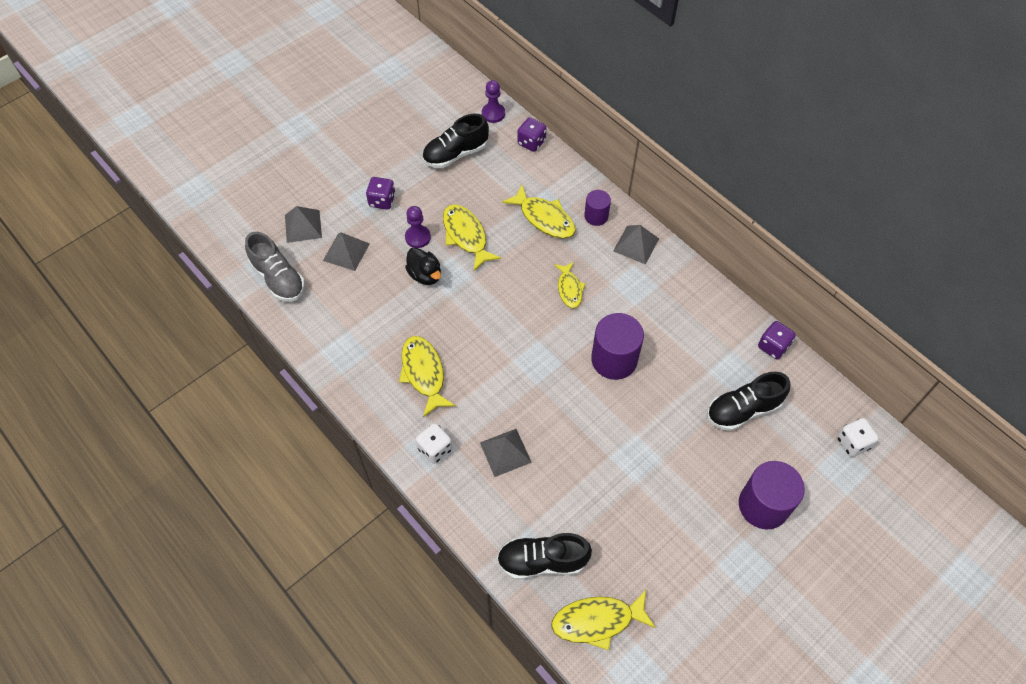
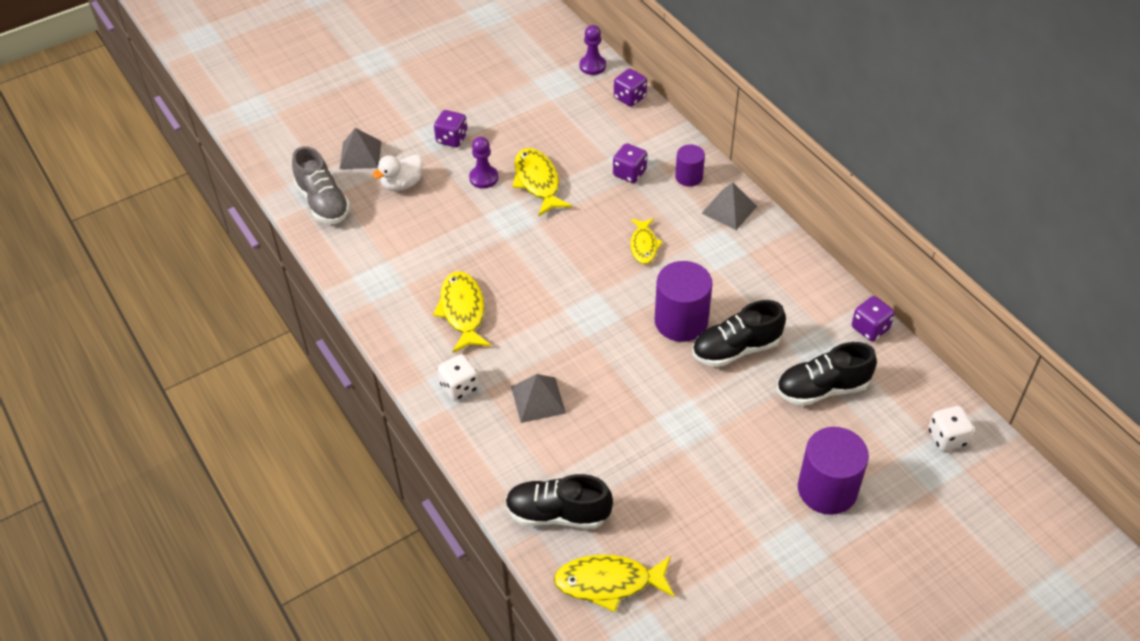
camera: 10 degrees right, 10 degrees down
(346, 252) = (402, 184): grey pyramid -> white duck
(425, 275) = (484, 215): black duck -> none
(455, 154) = (542, 101): black shoe -> black shoe (736, 349)
(544, 218) = (629, 173): yellow fish -> purple dice

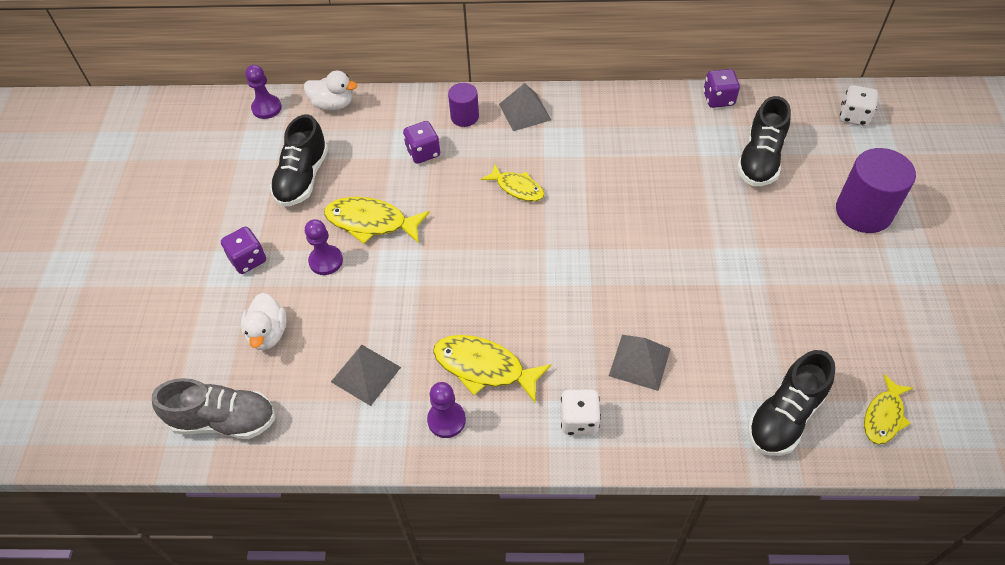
camera: 55 degrees left, 5 degrees up
(360, 155) = (189, 350): grey pyramid -> grey pyramid (365, 374)
(405, 313) = (446, 420): none -> purple pawn
(609, 582) = (884, 416): yellow fish -> yellow fish, size x0.65
(630, 98) = (333, 104): purple dice -> white duck
(681, 321) = (624, 209): purple cylinder -> none
(736, 349) = (681, 189): black shoe -> black shoe (302, 178)

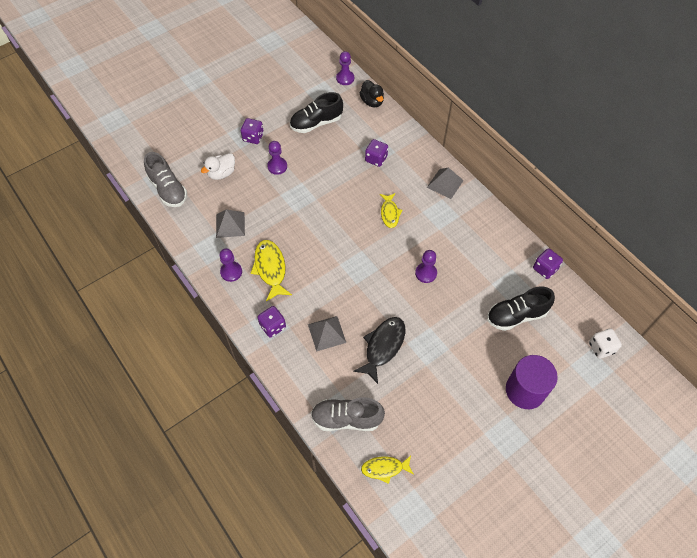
camera: 50 degrees right, 5 degrees up
(333, 104) = (372, 102): white duck -> black duck
(371, 222) = (314, 168): yellow fish -> none
(464, 117) = (416, 160): purple cylinder -> none
(579, 420) = (272, 326): white dice -> purple dice
(635, 205) = (426, 273): none -> purple pawn
(706, 312) = (383, 346): none -> black fish
(784, 416) = (346, 419): black shoe -> grey shoe

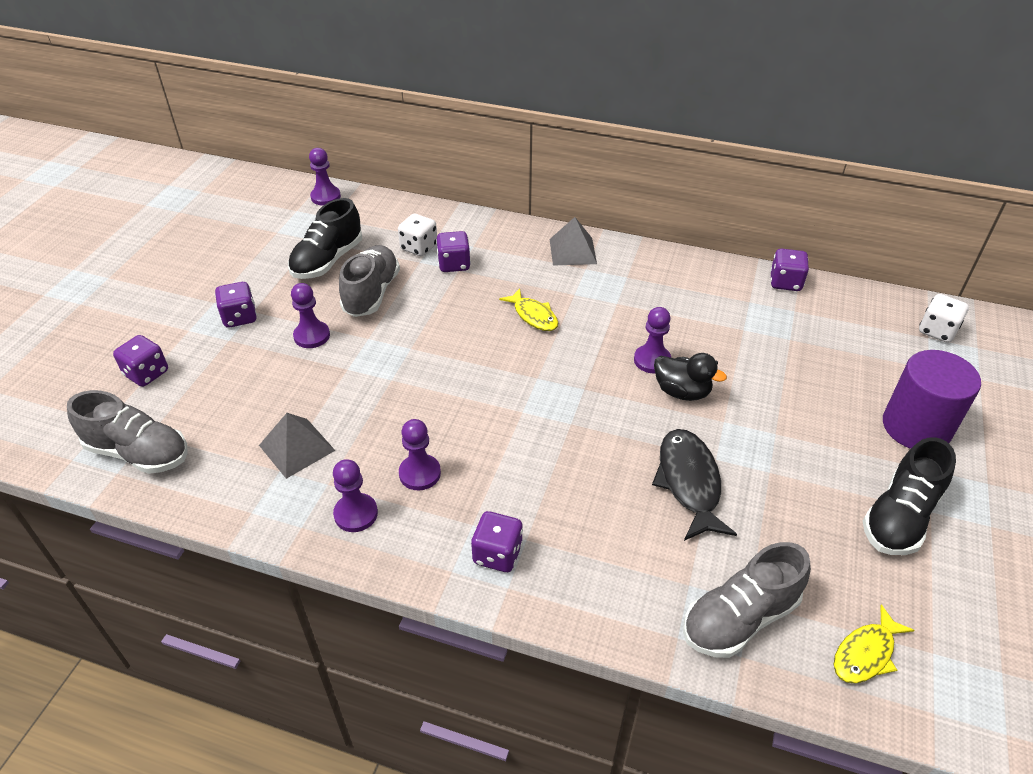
camera: 35 degrees left, 15 degrees down
(195, 148) = (146, 373): none -> purple dice
(221, 173) = (223, 386): white duck -> none
(270, 268) = (420, 473): yellow fish -> purple pawn
(322, 156) = (371, 293): none -> grey shoe
(327, 333) = (591, 513): grey pyramid -> none
(367, 138) = (419, 247): none -> white dice
(372, 102) = (388, 206): black duck -> black duck (682, 391)
(516, 315) = (810, 348): black shoe -> black shoe (899, 517)

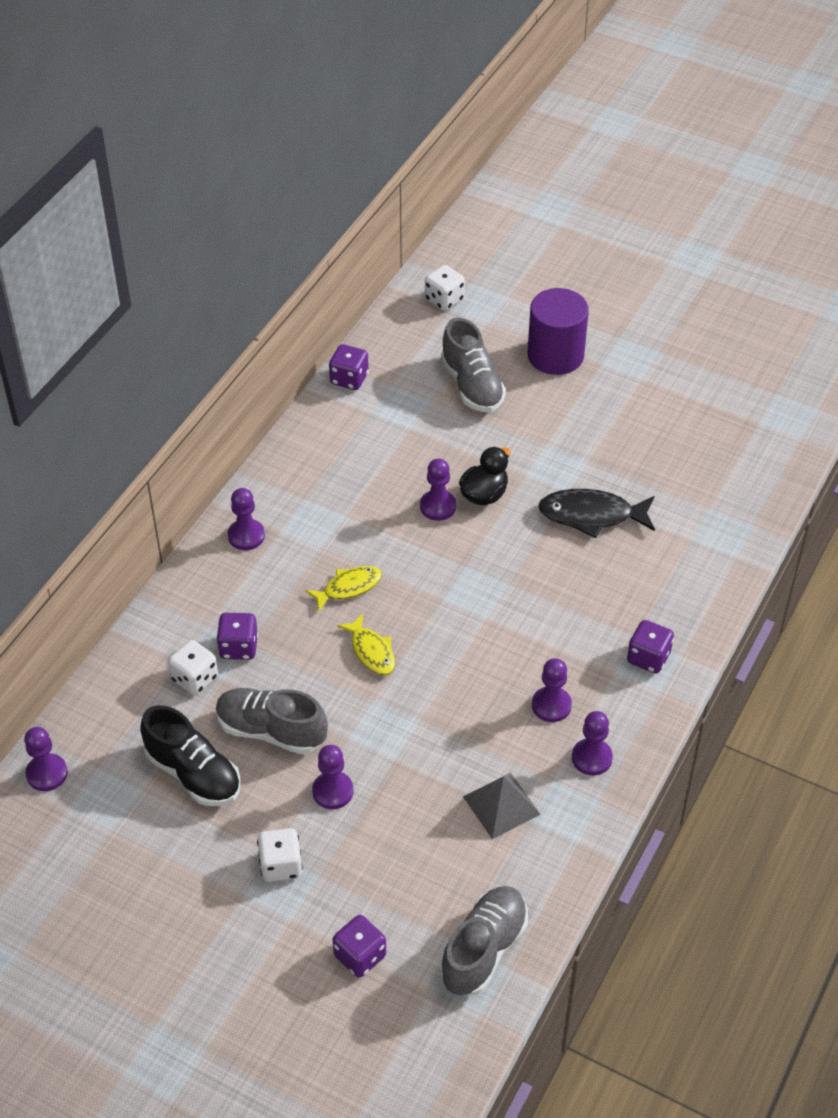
camera: 80 degrees left, 5 degrees up
(240, 317) = (281, 865): purple dice -> white dice
(572, 251) = (246, 536): grey pyramid -> purple pawn
(739, 618) = (723, 517): grey shoe -> grey shoe (472, 385)
(866, 653) = (757, 457): yellow fish -> yellow fish (371, 651)
(899, 517) = (644, 398): black shoe -> none

